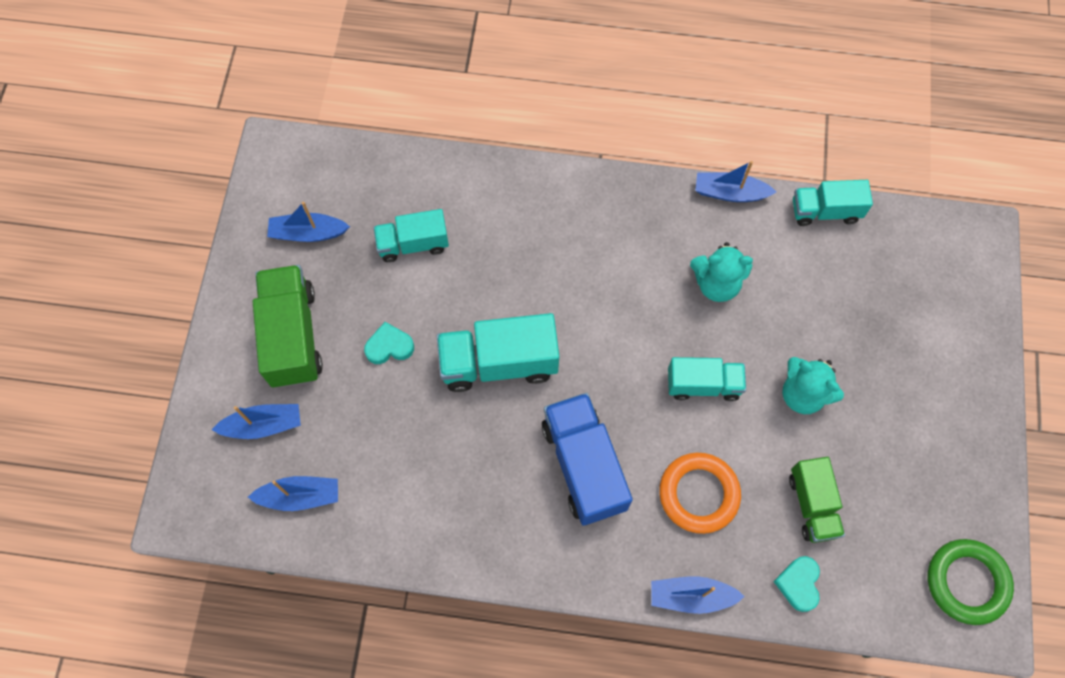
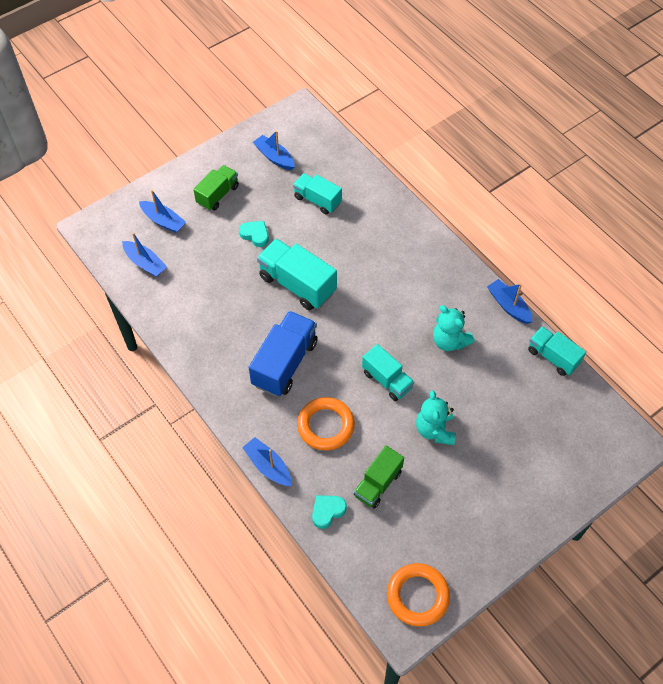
camera: 45 degrees right, 10 degrees down
(292, 336) = (218, 195): green truck -> green truck, size x0.64
(966, 582) = (417, 596): green ring -> orange ring

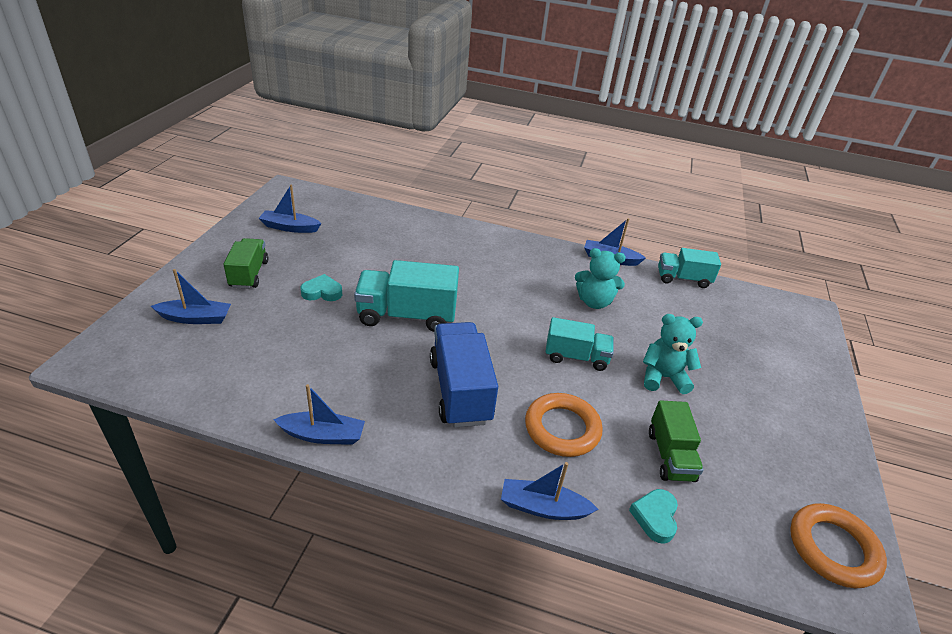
camera: 40 degrees left, 20 degrees down
(145, 263) = (200, 366): blue boat -> blue boat (323, 435)
(317, 200) = (364, 244): turquoise truck -> none
(435, 430) = (663, 377): turquoise teddy bear -> turquoise teddy bear turned 135 degrees clockwise

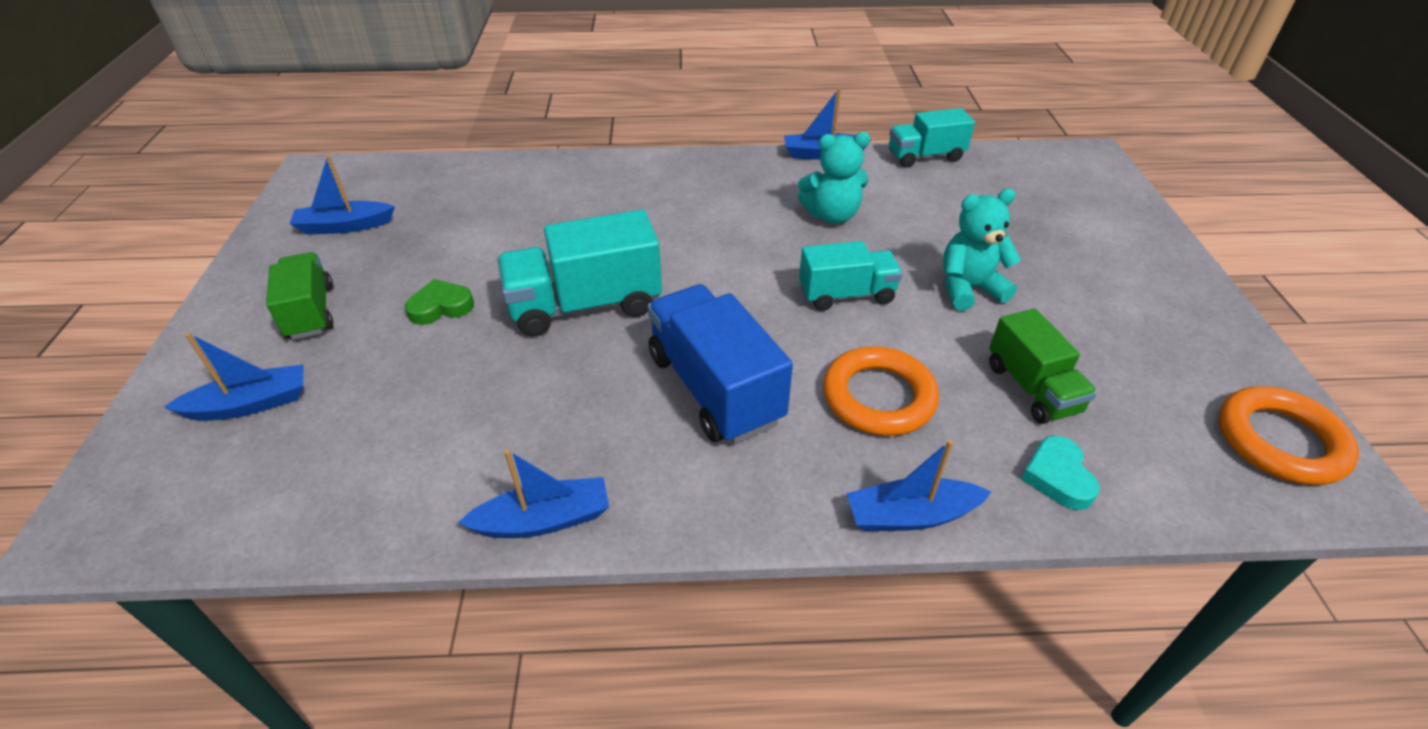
camera: 15 degrees left, 5 degrees up
(322, 292) = (441, 307): turquoise heart -> green heart

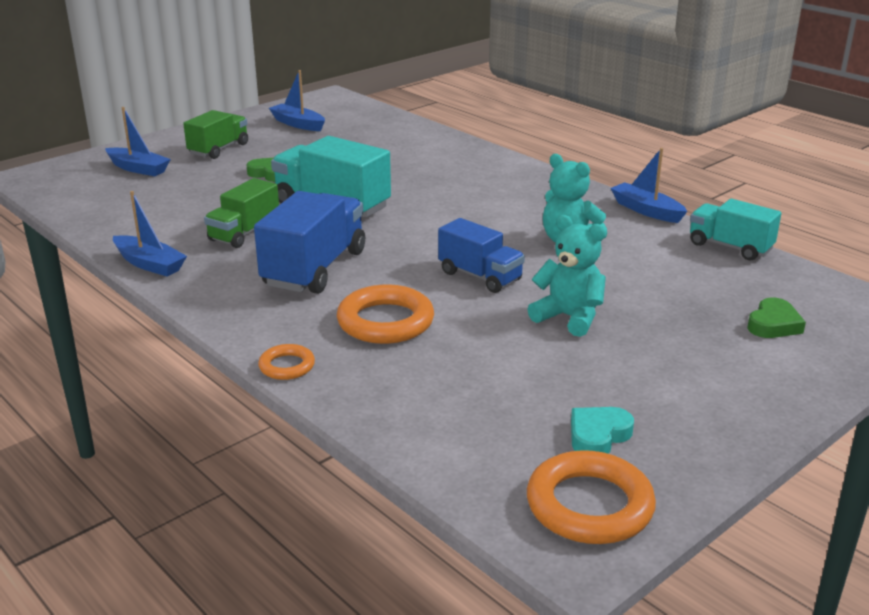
camera: 50 degrees right, 15 degrees down
(846, 295) = (480, 276): turquoise truck -> blue truck
(910, 515) = (287, 366): blue boat -> orange ring
(1032, 388) = (484, 375): green truck -> green truck (244, 233)
(1057, 477) = (397, 410): turquoise heart -> turquoise heart (598, 436)
(1061, 207) = (773, 324): none -> green heart

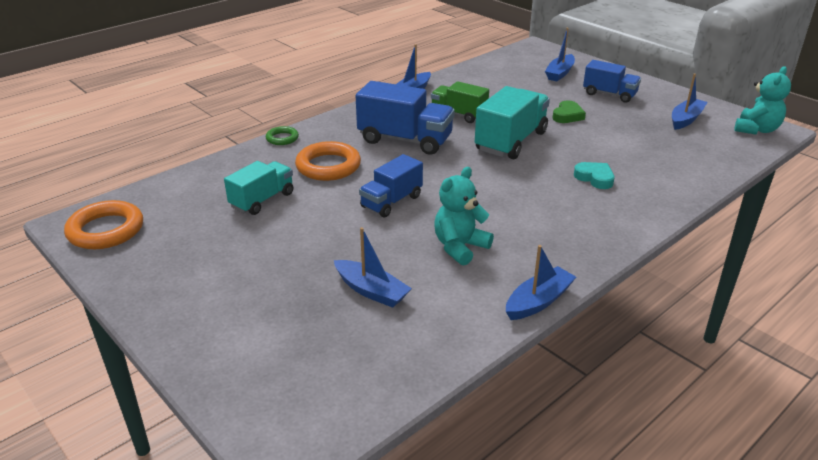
camera: 90 degrees right, 5 degrees up
(219, 149) = (609, 94): green truck -> blue truck
(287, 366) = (282, 138): orange ring -> green ring
(569, 317) = (321, 238): turquoise teddy bear -> turquoise teddy bear (756, 129)
(598, 436) = (169, 238): turquoise heart -> turquoise heart (595, 178)
(661, 285) = (371, 291): none -> blue boat
(730, 247) = (454, 349): turquoise truck -> turquoise truck (262, 200)
(773, 324) = (290, 348): green heart -> none

